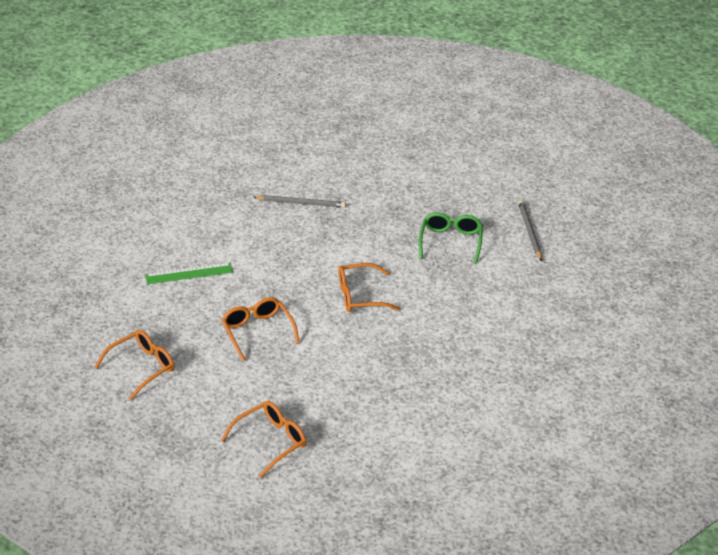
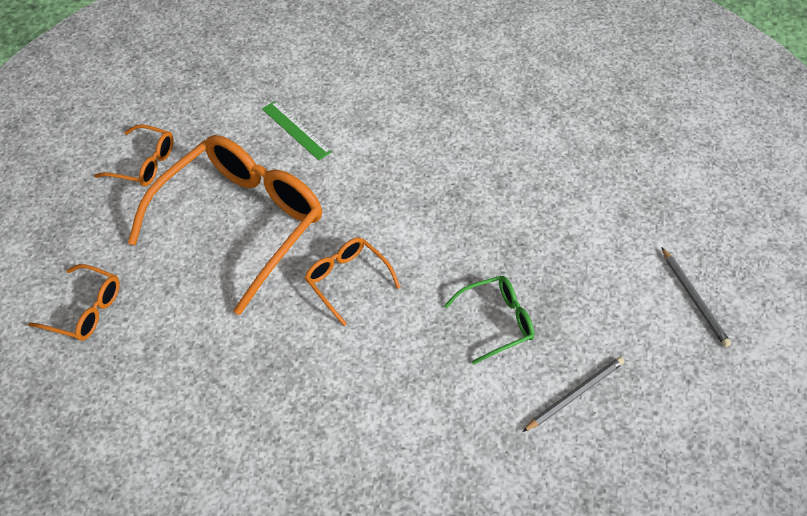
camera: 60 degrees right, 15 degrees up
(258, 331) = (241, 222): orange glasses -> orange glasses, size x2.15
(301, 203) = (465, 160): grey pencil -> grey pencil (694, 299)

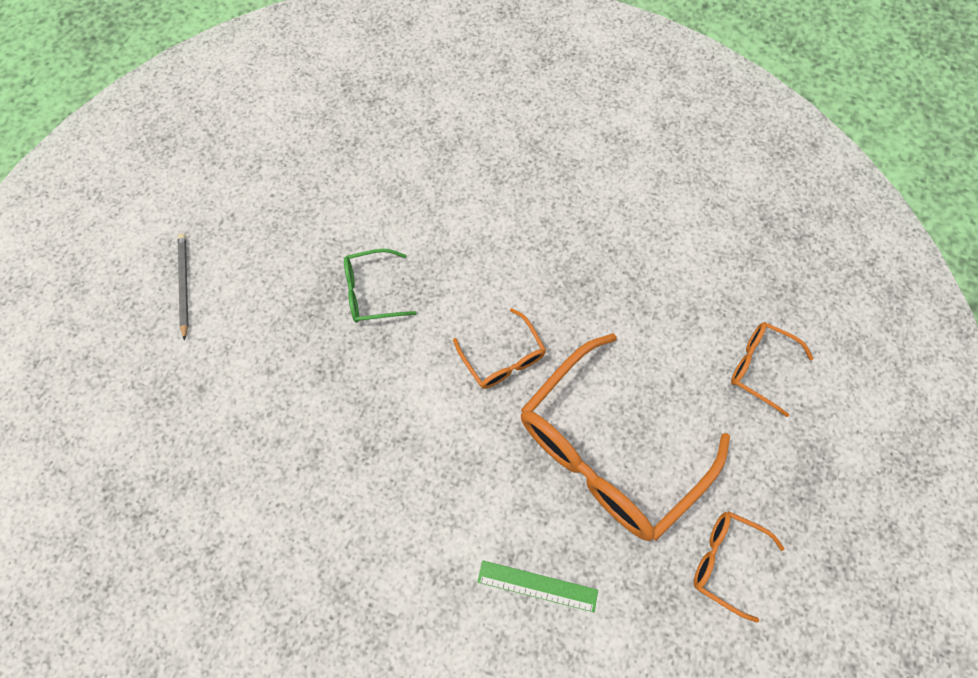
camera: 170 degrees left, 15 degrees up
(296, 130) = (537, 585): green ruler -> green ruler turned 45 degrees counterclockwise
(575, 394) = (329, 218): grey pencil -> none

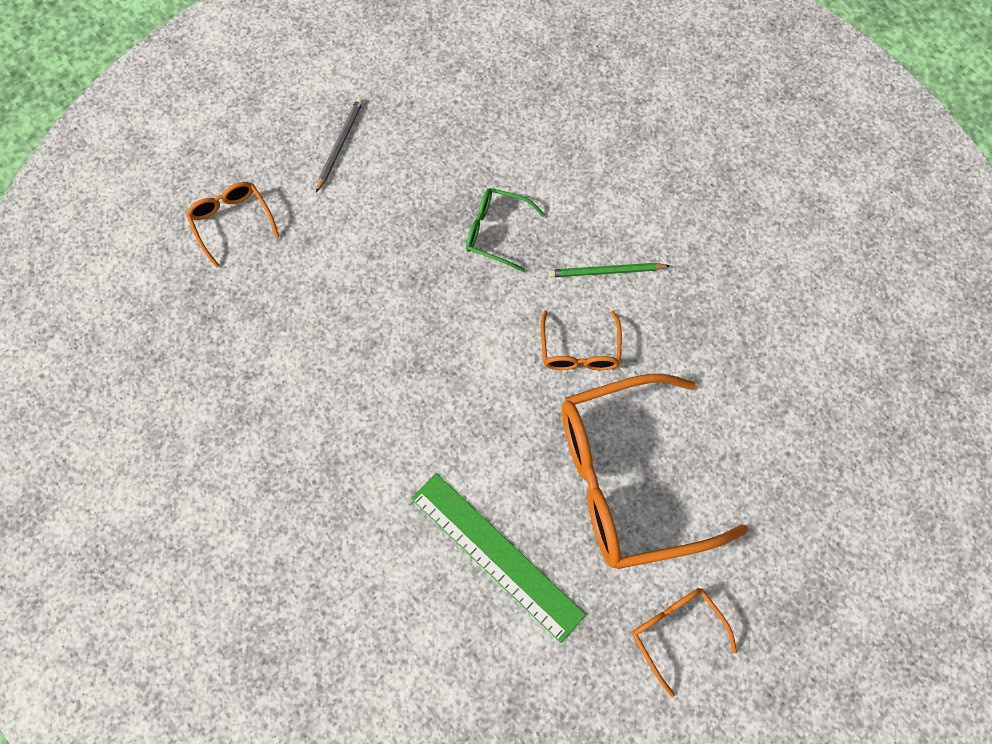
camera: 30 degrees right, 0 degrees up
(486, 277) = (606, 271): none -> green pencil
(537, 585) = (496, 555): green ruler -> green ruler, size x1.77
(760, 367) = (819, 488): orange glasses -> orange glasses (232, 222)

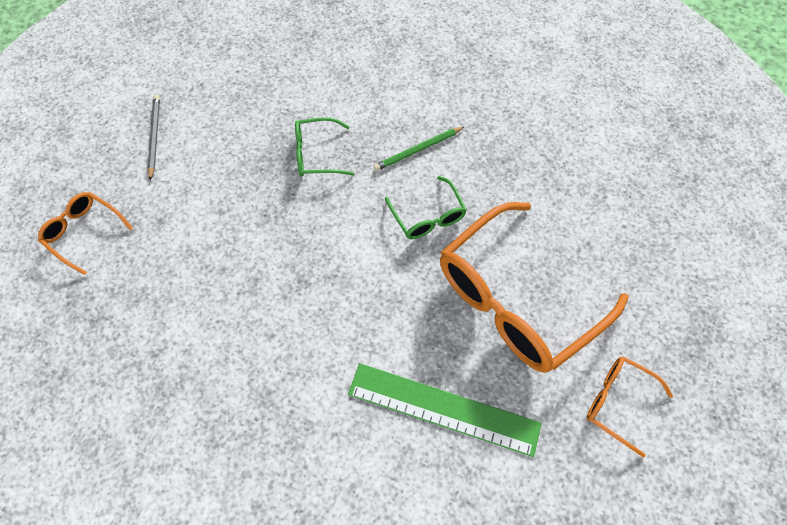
camera: 25 degrees left, 5 degrees down
(579, 351) = (428, 216): orange glasses -> green glasses

